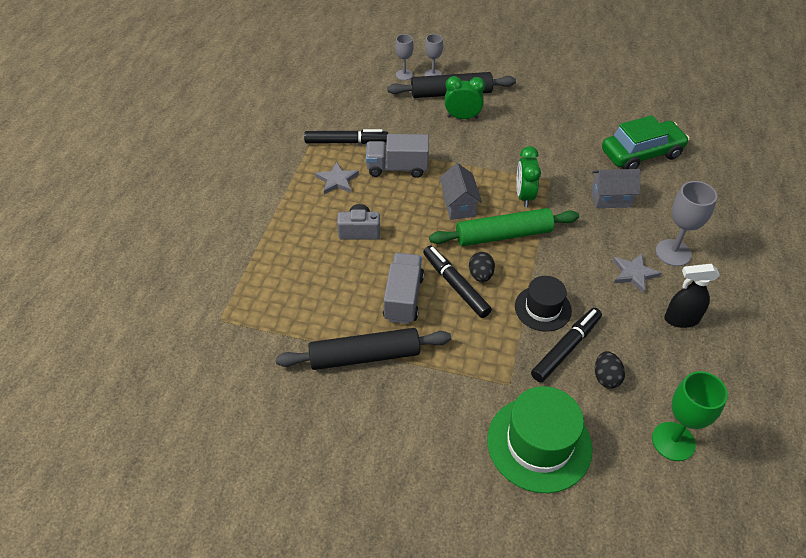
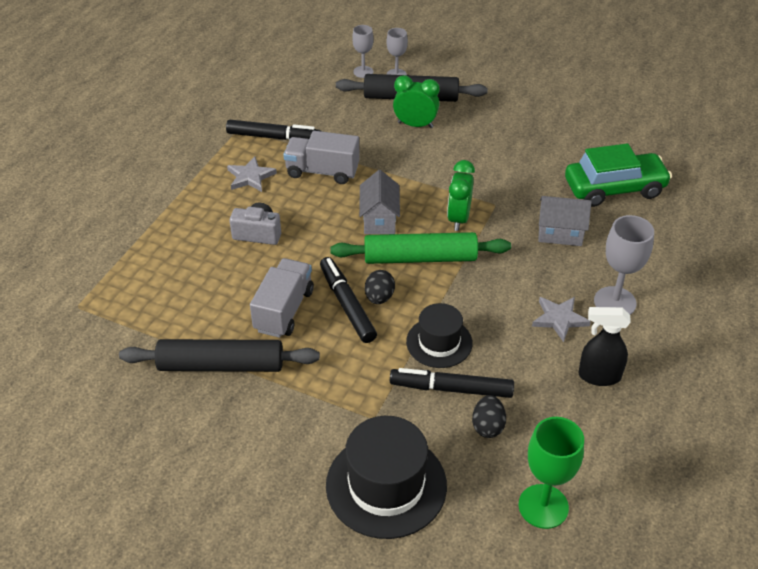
camera: 10 degrees right, 5 degrees down
(539, 443) = (386, 485): green hat -> black hat
(566, 348) = (451, 389): black marker -> black marker turned 135 degrees counterclockwise

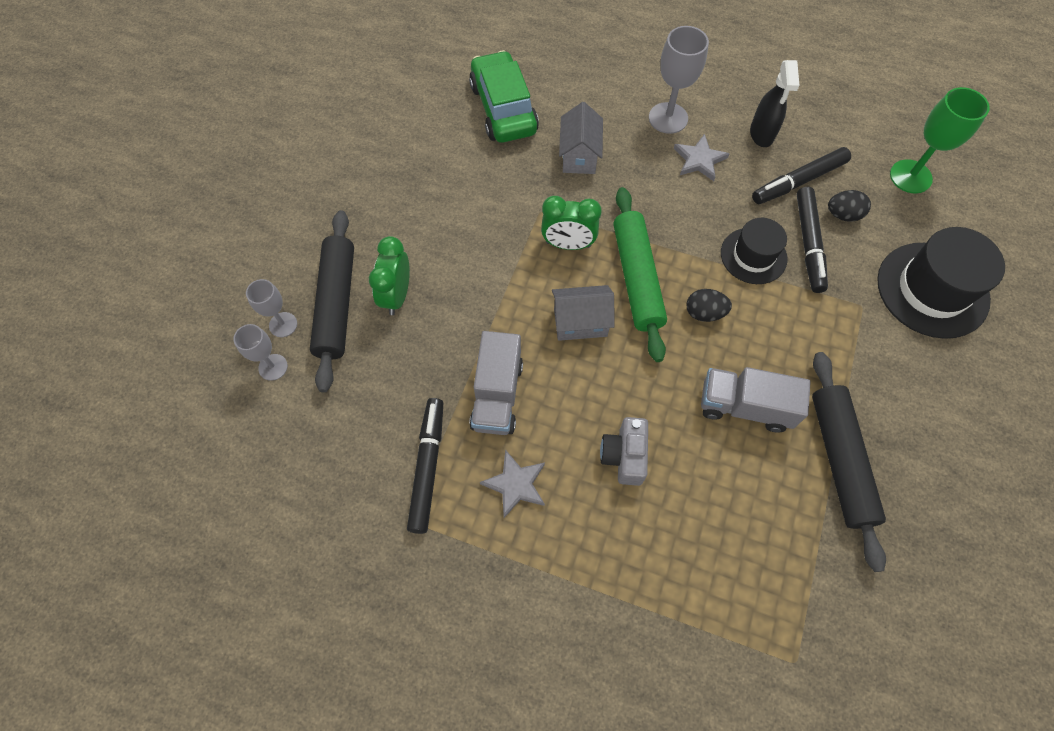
camera: 95 degrees left, 20 degrees up
(347, 305) = (721, 343): black marker -> black marker (798, 181)

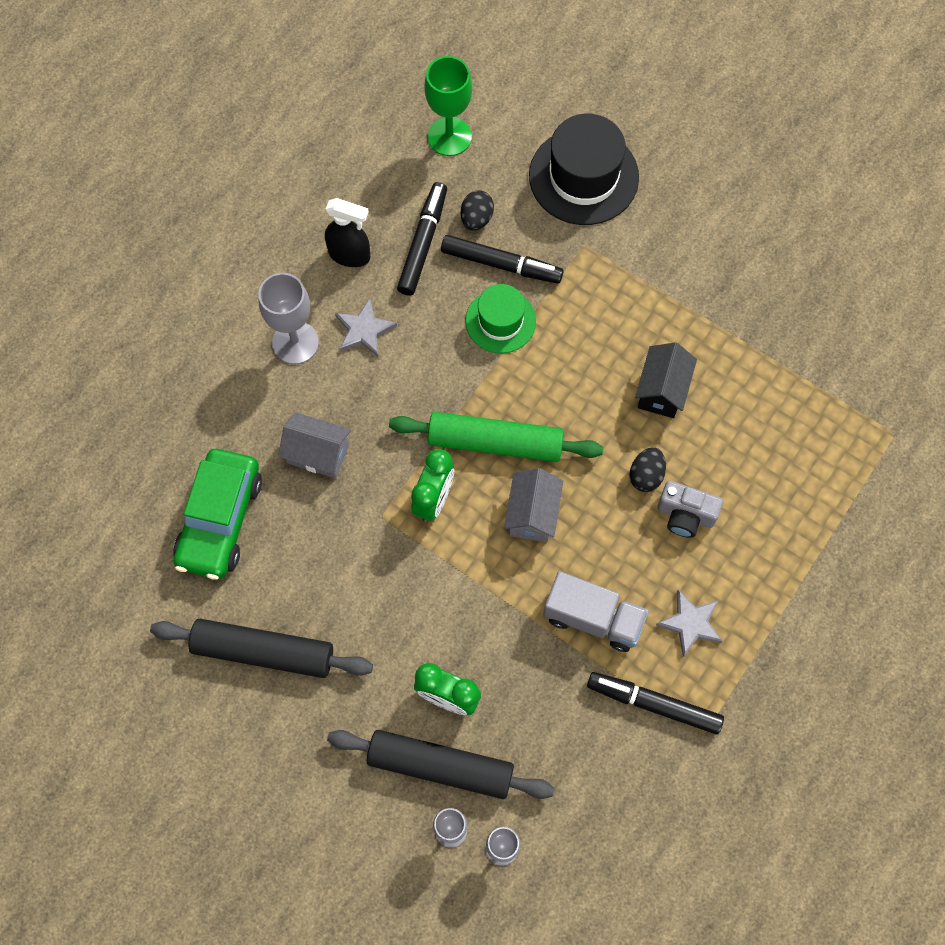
camera: 75 degrees left, 5 degrees up
(503, 109) = (220, 520): green car -> green car turned 75 degrees counterclockwise
(704, 313) = (553, 391): black egg -> black egg (646, 475)
(744, 406) = (661, 390): grey truck -> black house
(753, 256) = (500, 321): black hat -> green hat
(798, 181) = (423, 243): black marker -> black marker turned 150 degrees counterclockwise
(839, 460) = (732, 329): black rolling pin -> black rolling pin (263, 652)

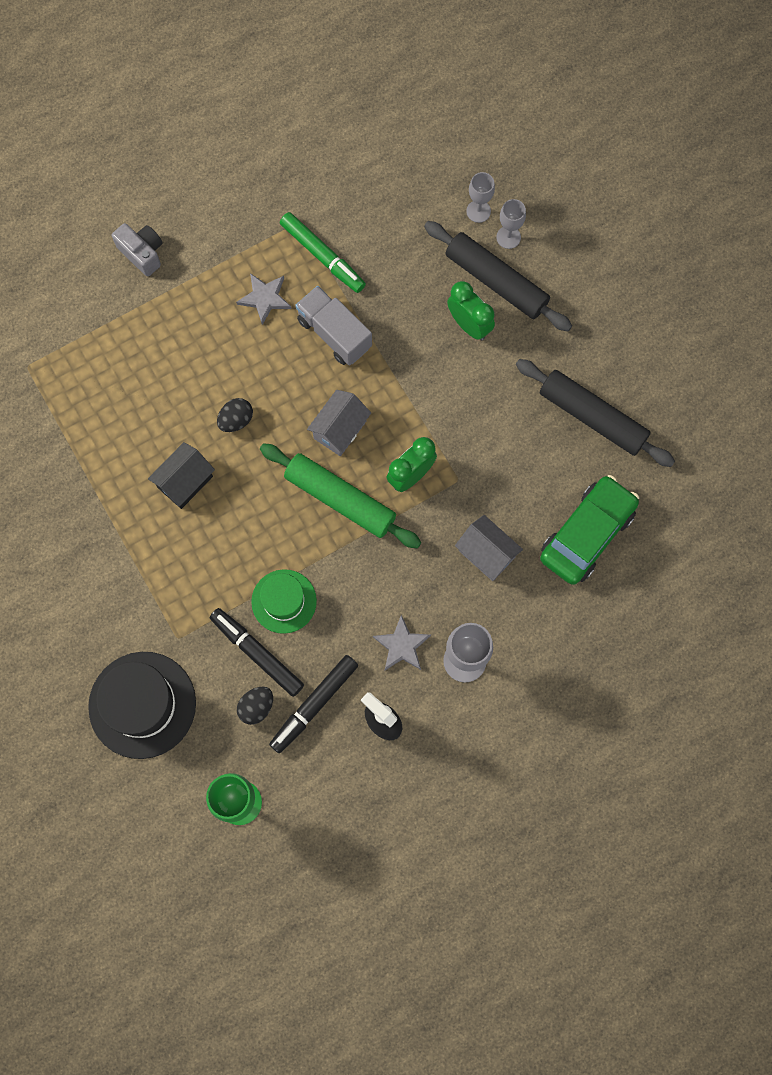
camera: 155 degrees left, 5 degrees up
(654, 704) = (322, 256): black marker -> green marker
(685, 515) = (223, 377): grey camera -> grey camera (142, 253)

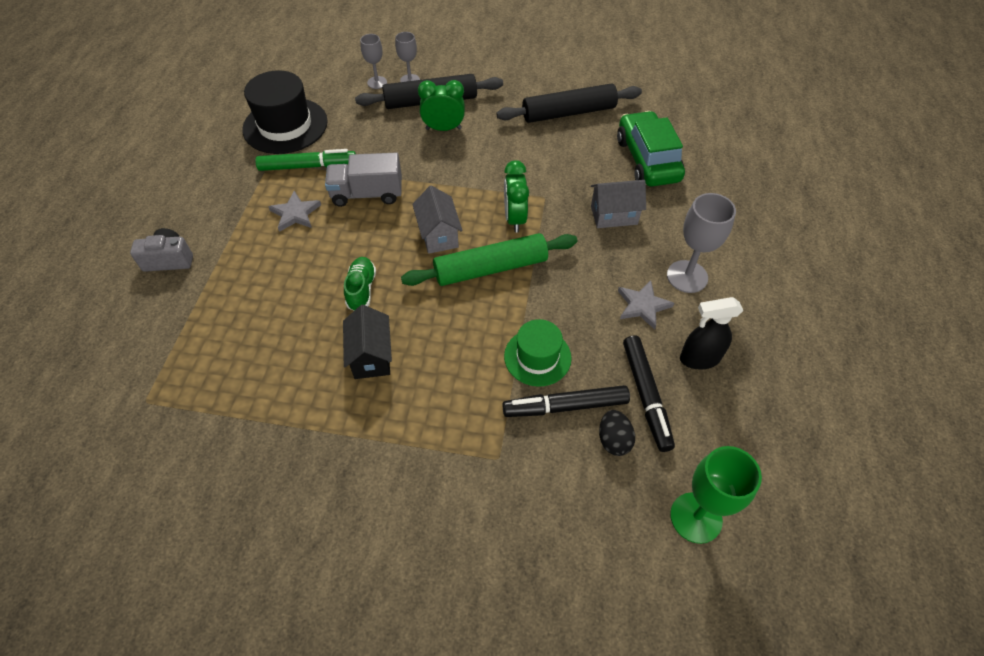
camera: 50 degrees left, 20 degrees down
(142, 705) = (535, 535): black hat -> black hat (285, 125)
(236, 420) = (361, 289): black egg -> green shoe

